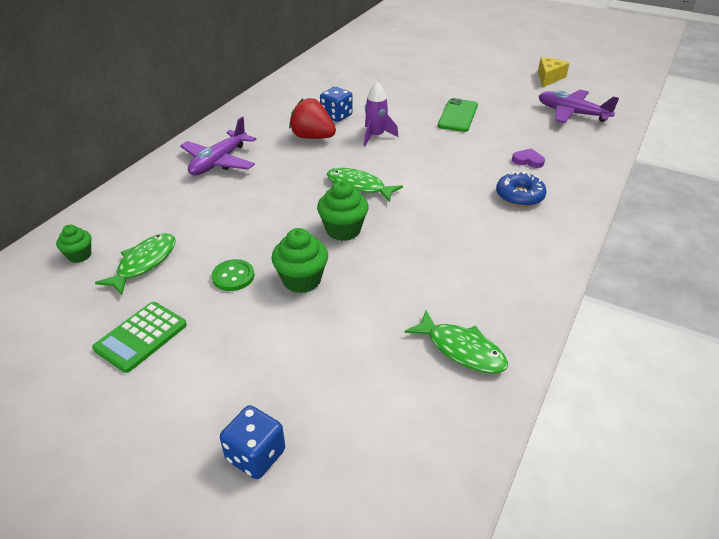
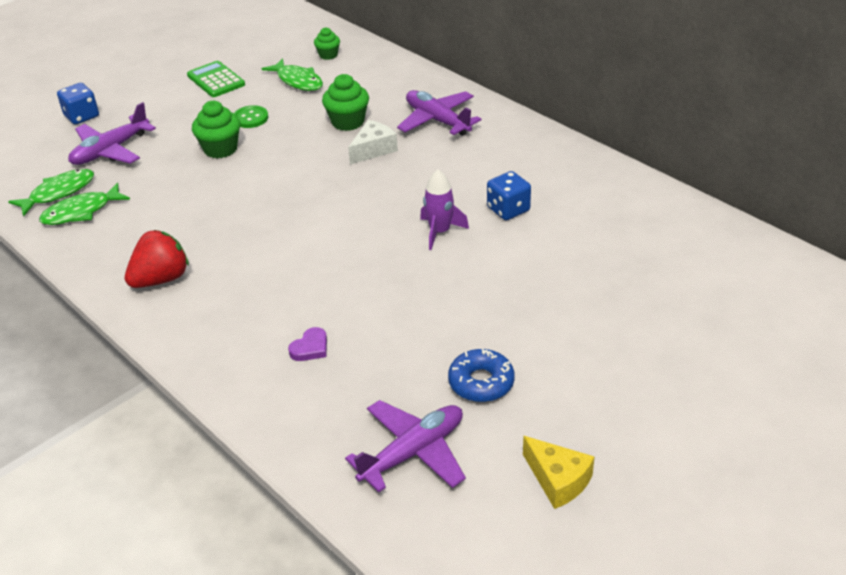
camera: 110 degrees right, 0 degrees up
(275, 185) = (373, 149): none -> white cheese
(312, 137) = (461, 184): red strawberry -> red strawberry (161, 279)
(333, 377) = (111, 150): none -> purple plane
(343, 230) = (271, 179): green cupcake -> green cupcake (347, 122)
(358, 186) = (337, 200): green fish -> green fish (58, 193)
(458, 115) = (462, 318): green phone -> none
(519, 196) = (244, 313): blue donut -> blue donut (481, 382)

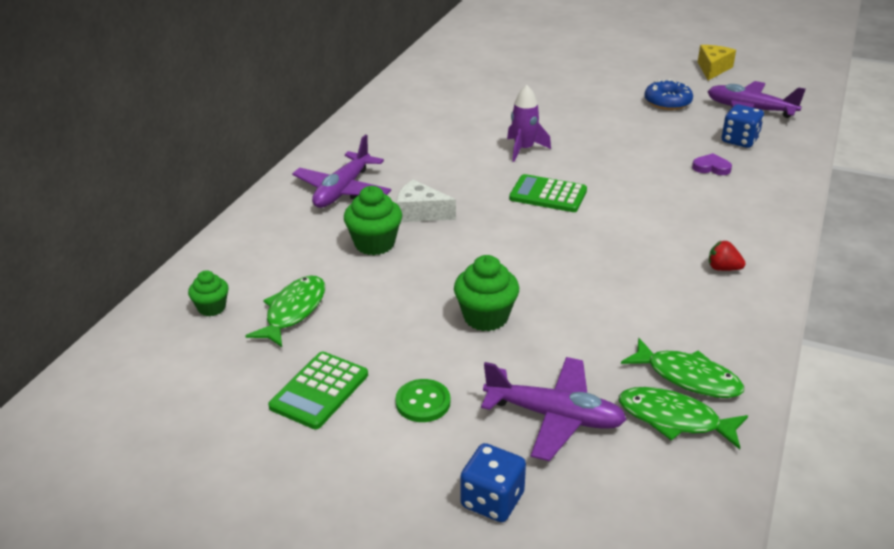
camera: 115 degrees left, 5 degrees down
(161, 279) = (723, 268): red strawberry -> red strawberry, size x0.52
(250, 118) = (404, 318): green button -> green button (423, 402)
(347, 222) = (548, 195): none -> green calculator
(508, 209) = (469, 128): blue dice -> blue dice (739, 140)

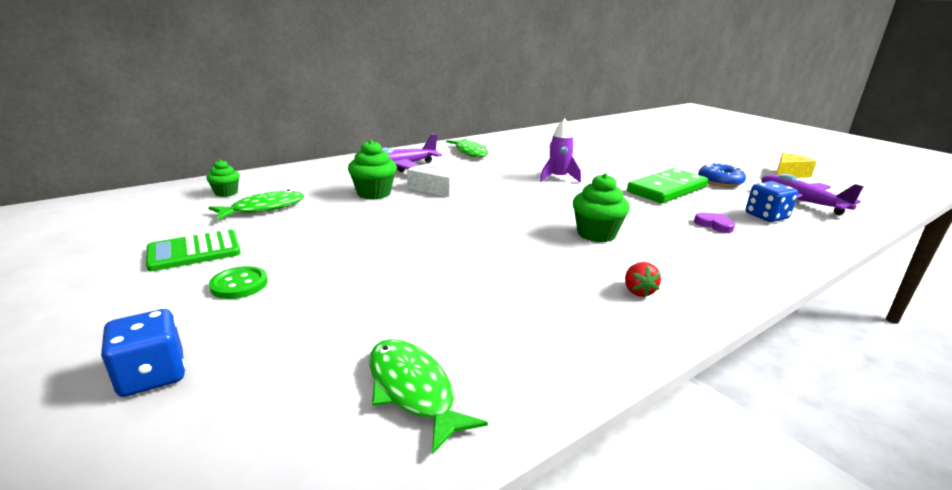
camera: 30 degrees right, 10 degrees down
(486, 317) = (376, 252): green cupcake -> green cupcake (596, 234)
(548, 195) = (540, 203): green calculator -> none
(554, 416) = (312, 336): purple plane -> none
(635, 131) = (667, 189): none -> green domino
(688, 377) = (481, 360): green fish -> green fish (470, 152)
(723, 268) = (638, 291): red strawberry -> red strawberry turned 150 degrees counterclockwise

